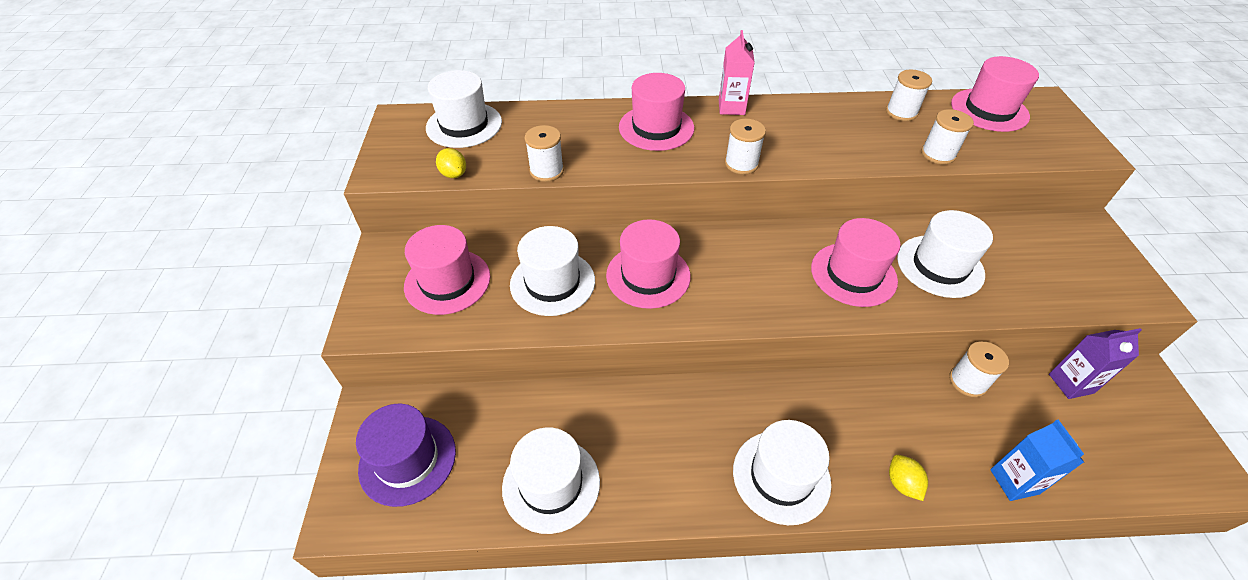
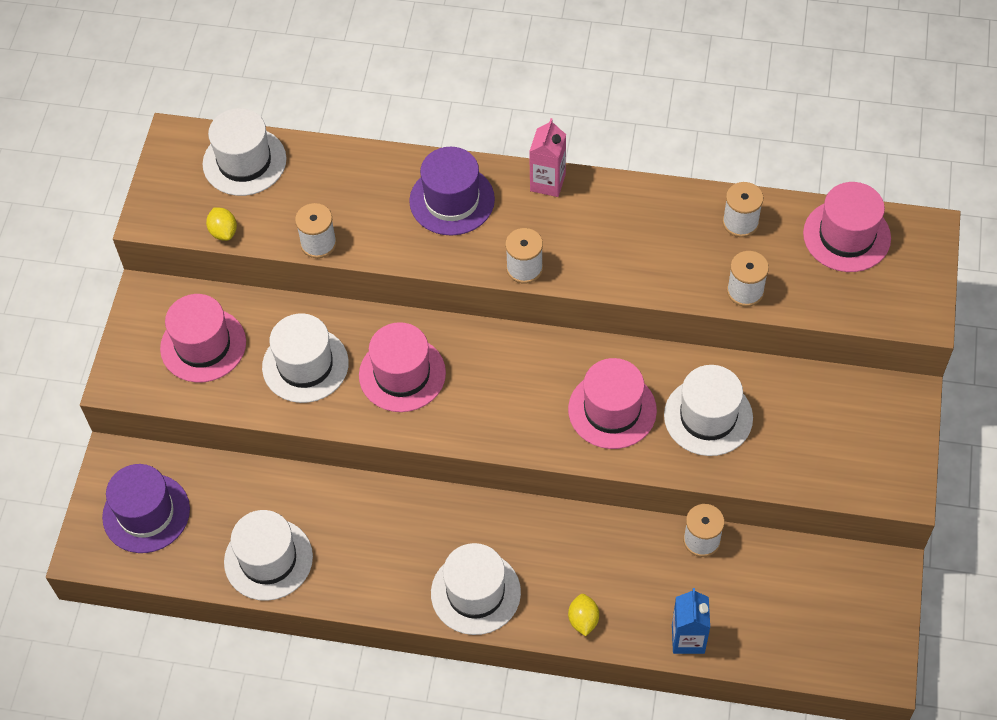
camera: 15 degrees right, 10 degrees up
(656, 127) = (452, 200): pink hat -> purple hat
(1071, 383) = (806, 562): purple carton -> none

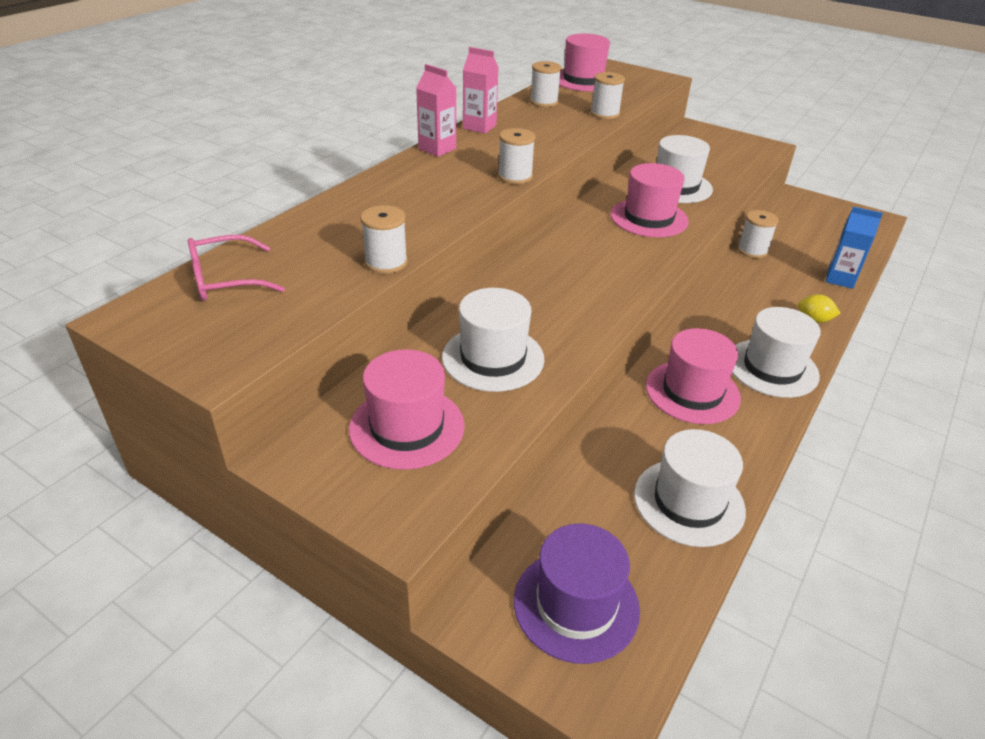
camera: 70 degrees left, 20 degrees down
(223, 232) = (304, 317): yellow lemon -> none
(244, 161) = (225, 280): white hat -> pink glasses
(402, 374) = (547, 303): pink hat -> pink hat (692, 392)
(452, 200) = (410, 188): purple hat -> none
(626, 193) = (479, 127): none -> pink carton

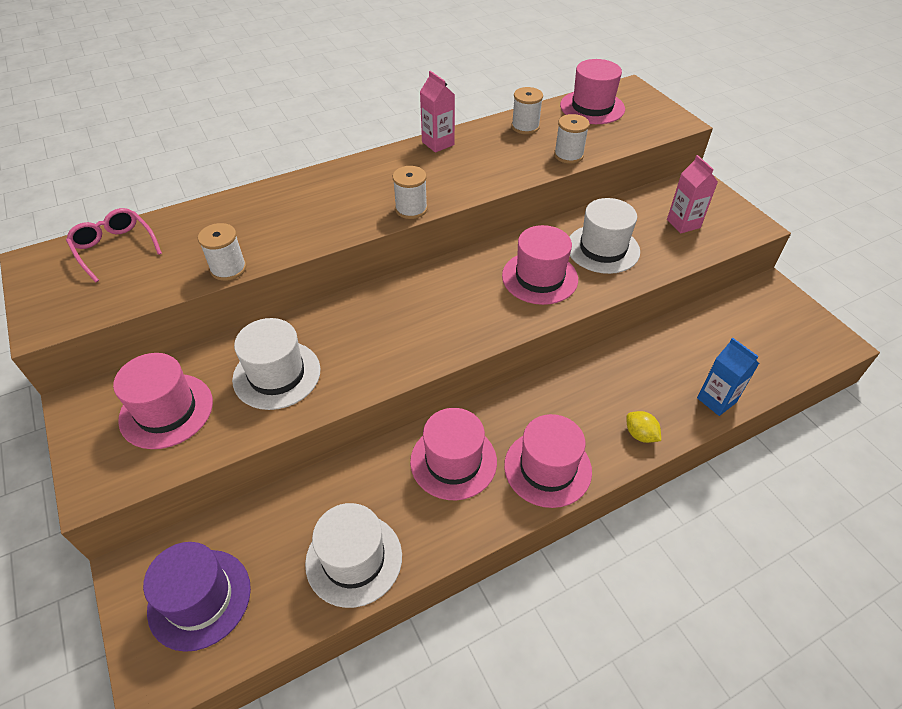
camera: 30 degrees right, 10 degrees up
(225, 280) = (115, 248): pink glasses -> pink glasses turned 45 degrees clockwise
(437, 149) = (378, 160): pink carton -> pink carton (683, 223)
(752, 250) = (655, 336): white spool -> none
(772, 368) = (547, 468): white hat -> pink hat

